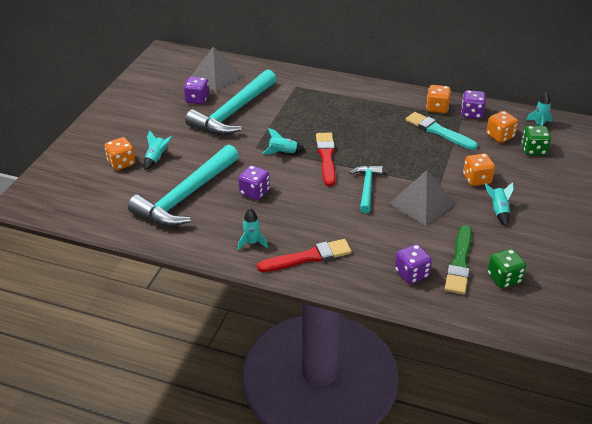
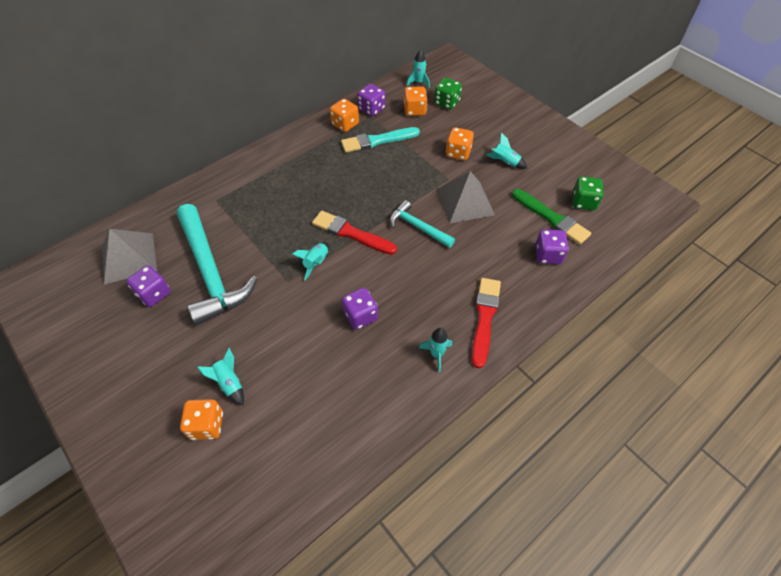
camera: 60 degrees left, 15 degrees up
(186, 196) = (321, 381): turquoise hammer -> none

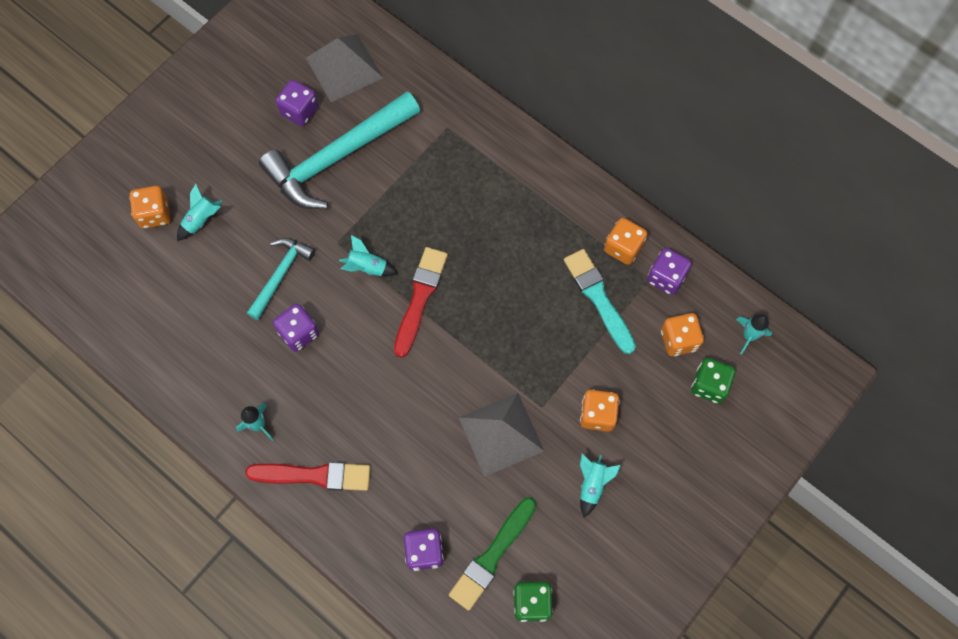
camera: 80 degrees right, 15 degrees up
(418, 227) = (444, 378): turquoise hammer -> turquoise hammer (280, 275)

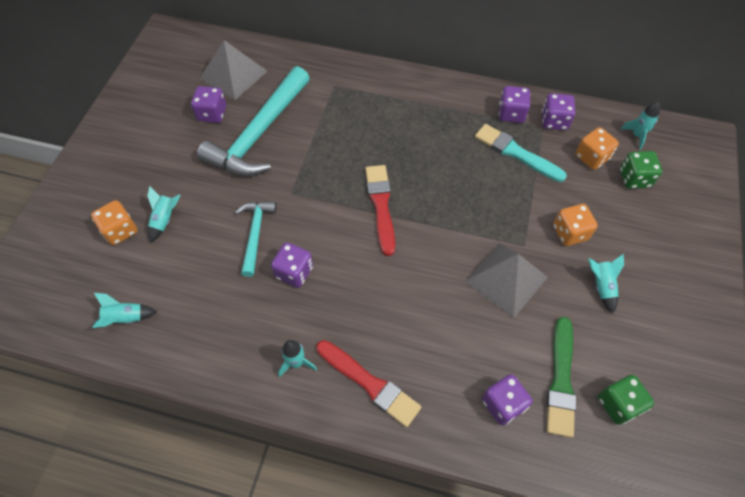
camera: 25 degrees left, 10 degrees down
(314, 475) = (369, 383): red brush -> red brush turned 60 degrees clockwise
(367, 267) = (326, 200): turquoise rocket -> turquoise rocket (125, 318)
(623, 247) = (511, 114): orange dice -> purple dice

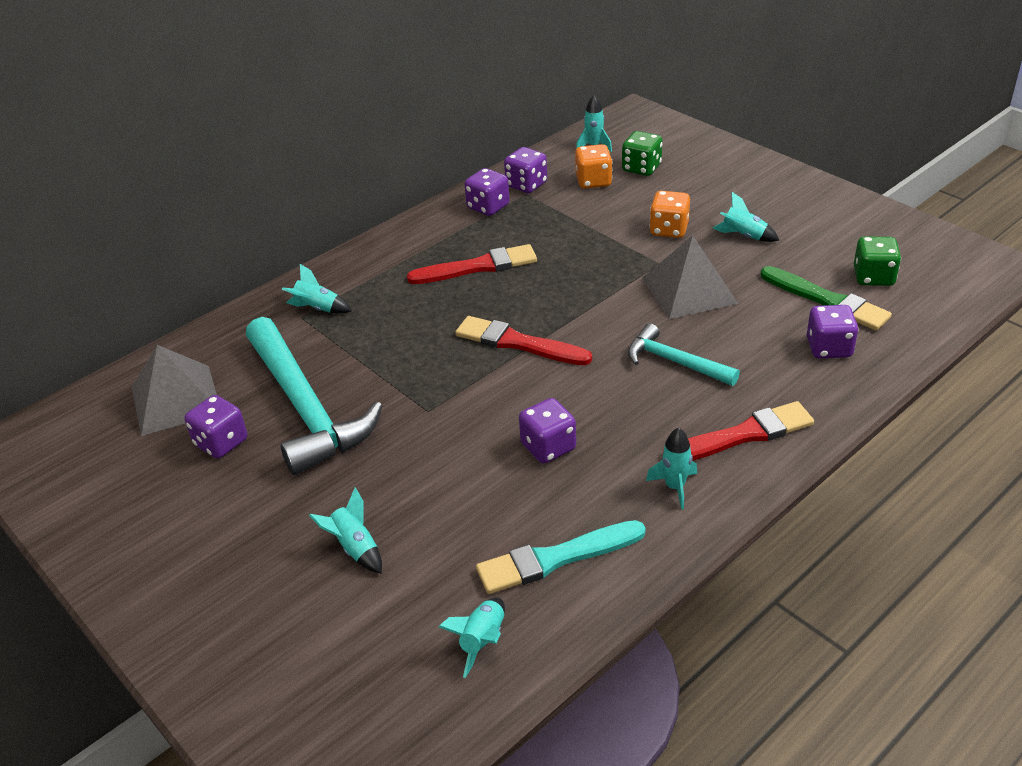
camera: 55 degrees left, 20 degrees down
(120, 231) = (327, 604): orange dice -> none
(255, 234) = (461, 464): turquoise hammer -> turquoise hammer (675, 362)
(346, 88) = (317, 308): none -> turquoise rocket
(442, 143) = (477, 267): none -> red brush
(516, 153) = (541, 223): turquoise brush -> turquoise brush (556, 558)

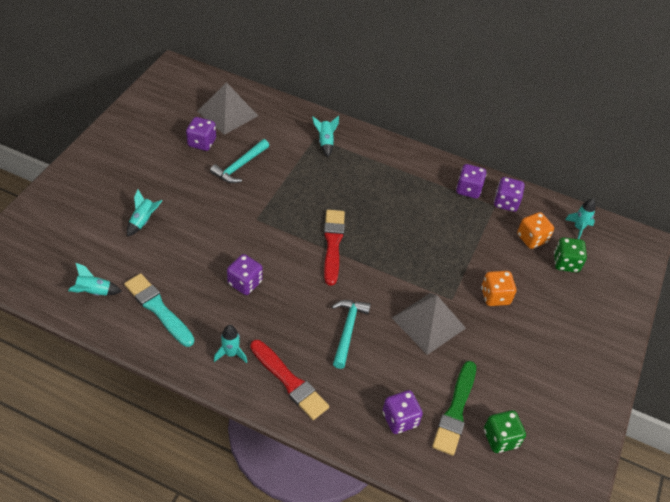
camera: 60 degrees right, 10 degrees up
(306, 407) = (240, 166): turquoise hammer -> turquoise hammer, size x0.53
(477, 267) = (400, 203): red brush -> none
(744, 236) = (511, 344): turquoise rocket -> none

